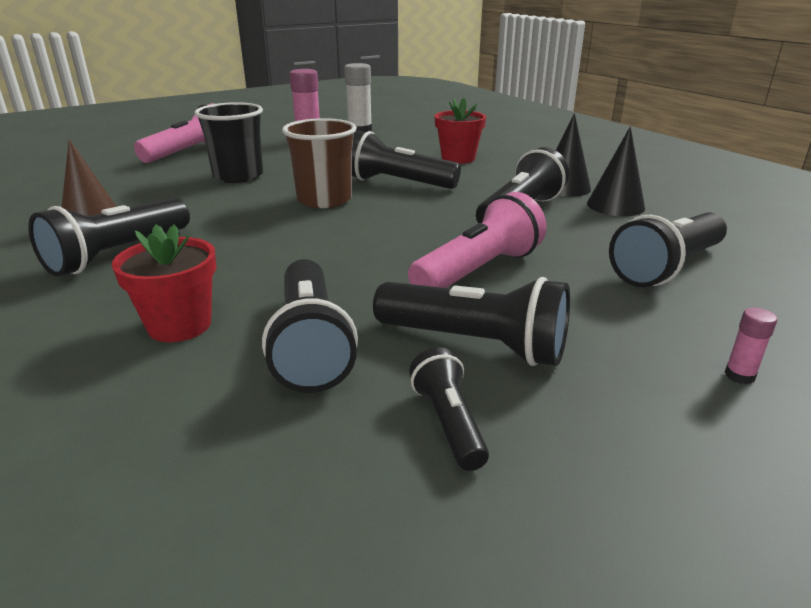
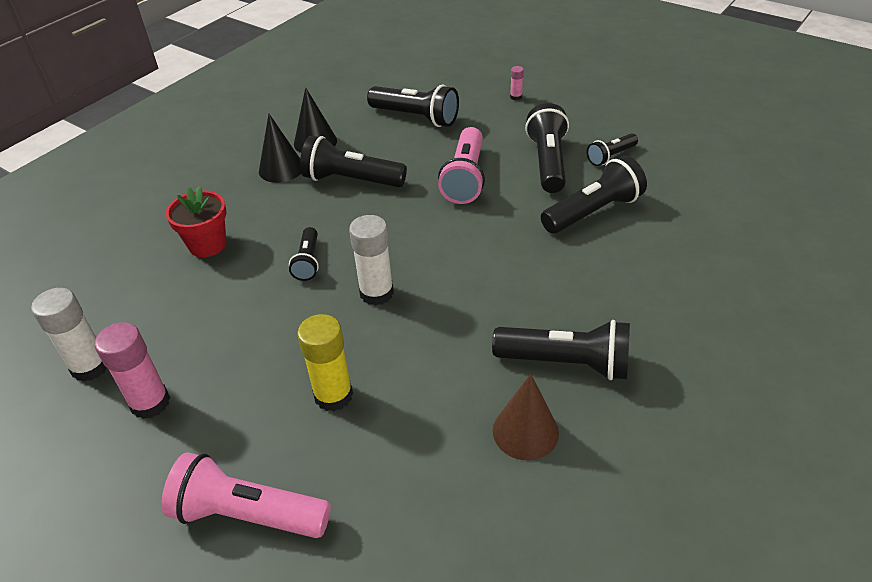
camera: 110 degrees left, 15 degrees up
(179, 325) = (619, 268): red flower pot -> none
(238, 176) = (333, 395): black cup -> yellow glue stick
(324, 200) = (376, 293): brown cup -> white glue stick
(398, 183) = (308, 262): black flashlight -> black flashlight, size x0.57
(478, 271) = (465, 178): pink flashlight -> pink flashlight turned 105 degrees counterclockwise

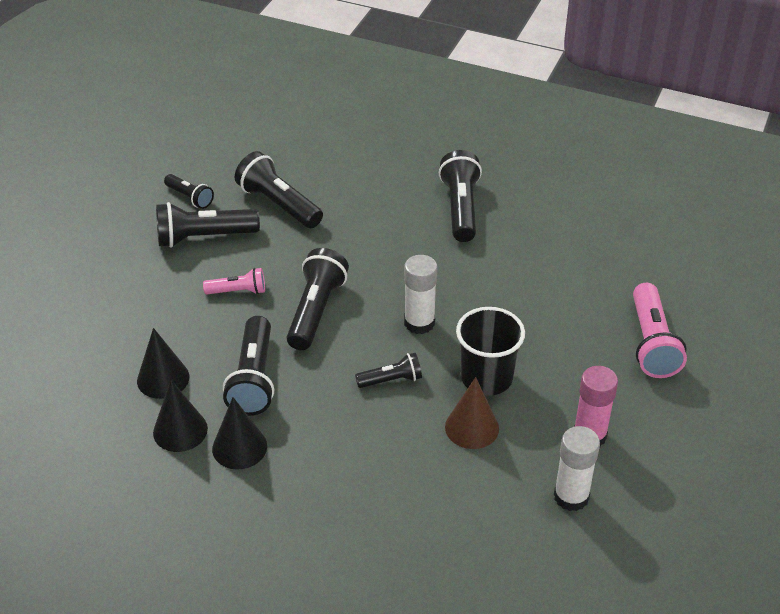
camera: 105 degrees left, 0 degrees up
(207, 244) = (385, 469): red flower pot -> none
(275, 332) = (486, 378): none -> black cup
(333, 395) = (537, 324): yellow glue stick -> none
(374, 136) = (163, 378): none -> black cone
(416, 117) = (120, 349): black flashlight -> black flashlight (316, 311)
(465, 178) = (238, 291): pink flashlight -> pink flashlight, size x0.57
(516, 97) = (74, 272): pink glue stick -> none
(525, 431) = (528, 222): brown cone -> brown cone (472, 427)

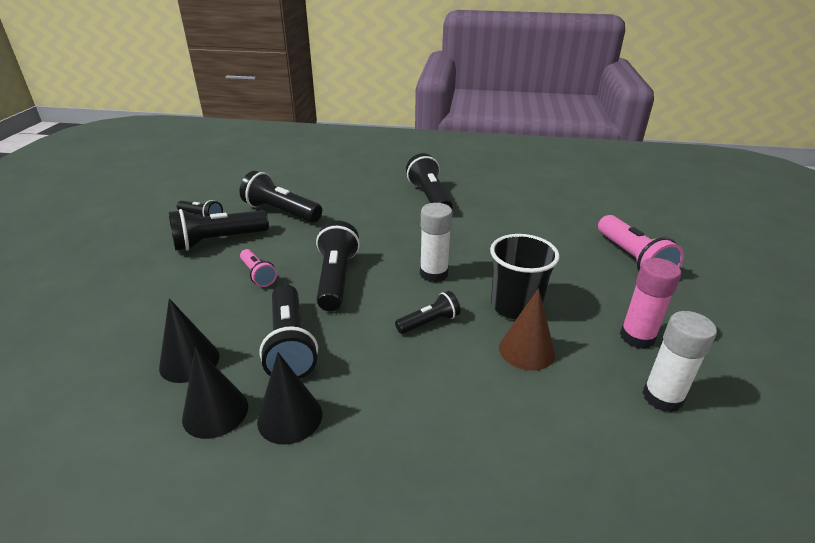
camera: 15 degrees left, 10 degrees down
(238, 291) = (258, 274): pink flashlight -> pink flashlight turned 75 degrees clockwise

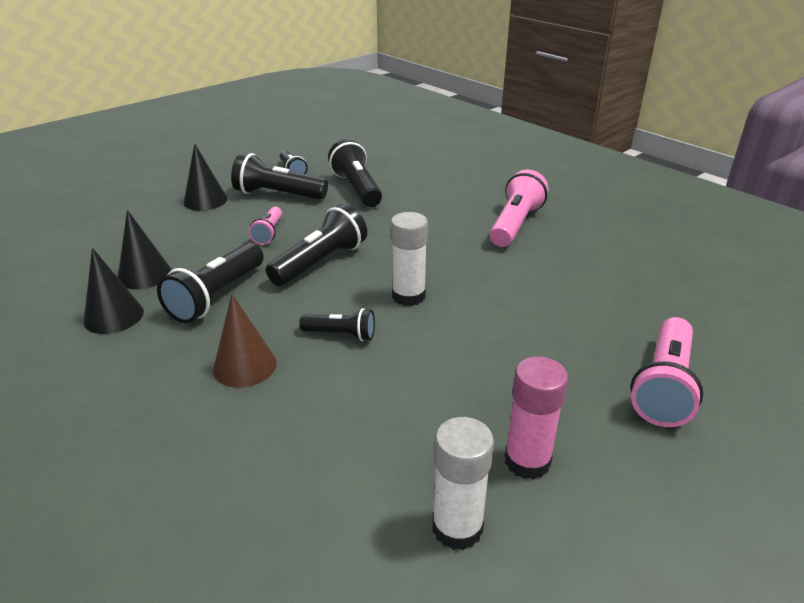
camera: 40 degrees right, 0 degrees up
(290, 417) = (147, 346): black cone -> black cone (205, 200)
(429, 197) = (515, 224): black flashlight -> pink flashlight
(515, 306) = (442, 362): black cup -> none
(526, 350) = (389, 404): brown cone -> brown cone (245, 366)

